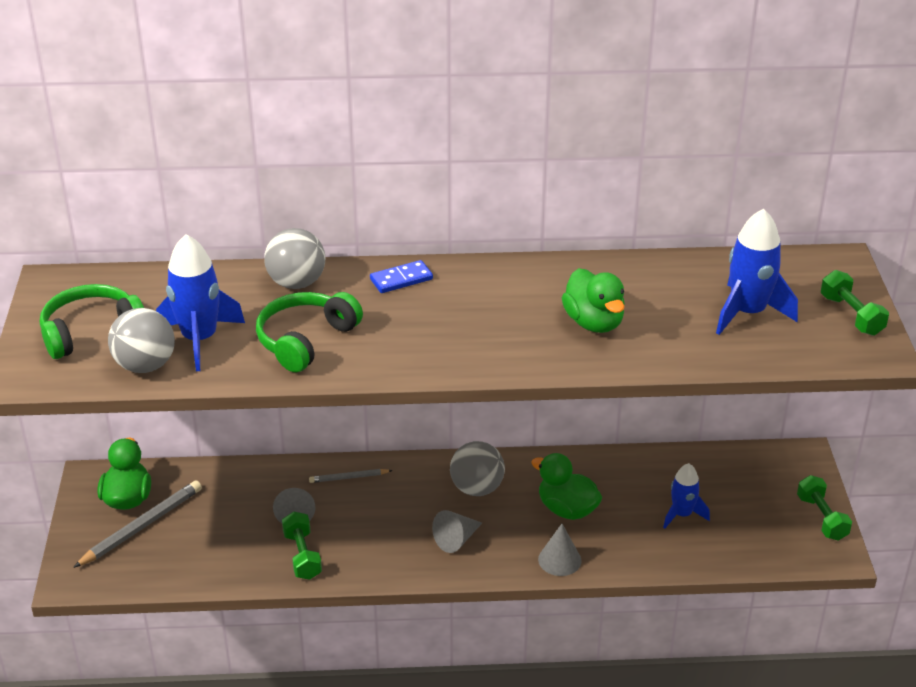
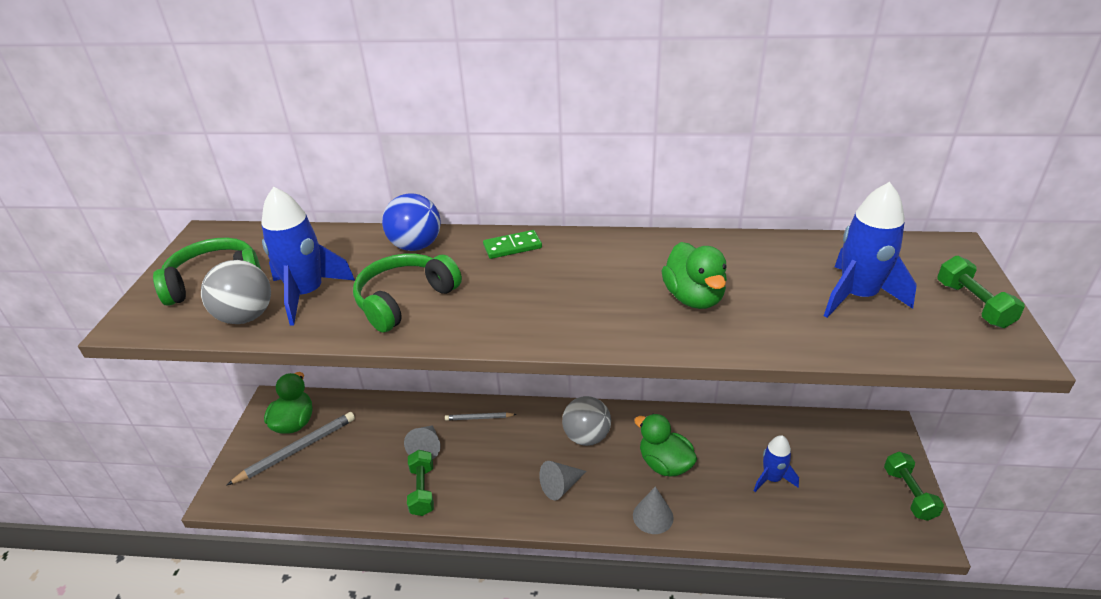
camera: 10 degrees right, 0 degrees up
(296, 283) = (416, 246): grey ball -> blue ball
(401, 279) = (512, 247): blue domino -> green domino

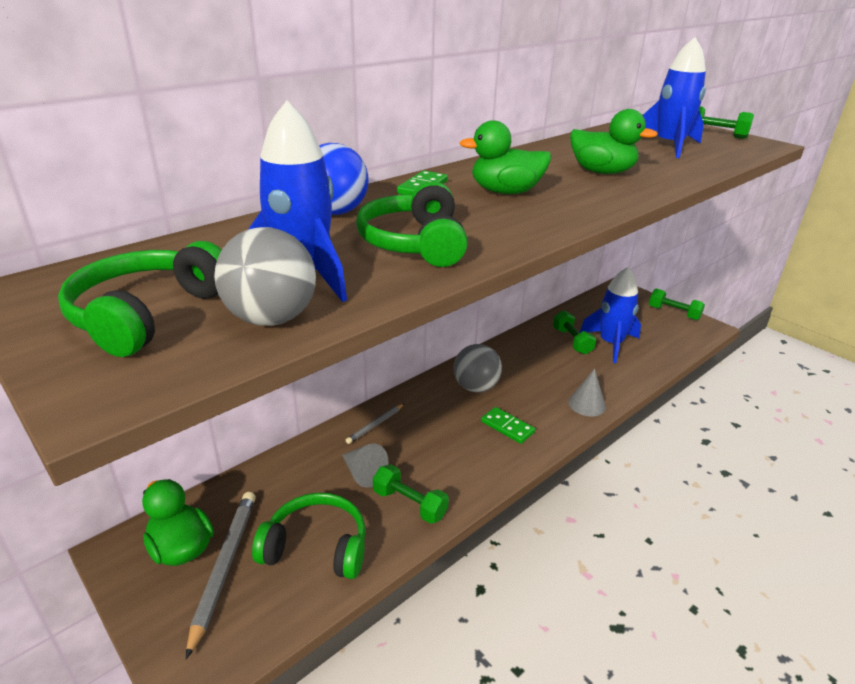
camera: 50 degrees left, 5 degrees down
(345, 475) = (316, 547): none -> green headphones
(560, 486) = (507, 427): grey cone -> green domino
(665, 464) = (547, 372): green duck -> green duck (505, 192)
(736, 451) = (572, 341): none -> green dumbbell
(772, 478) = (610, 344): blue rocket -> blue rocket, size x1.60

